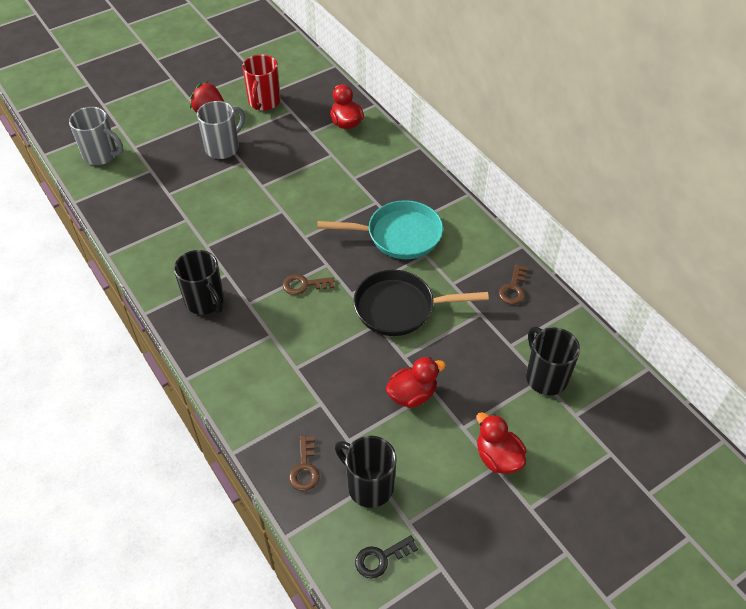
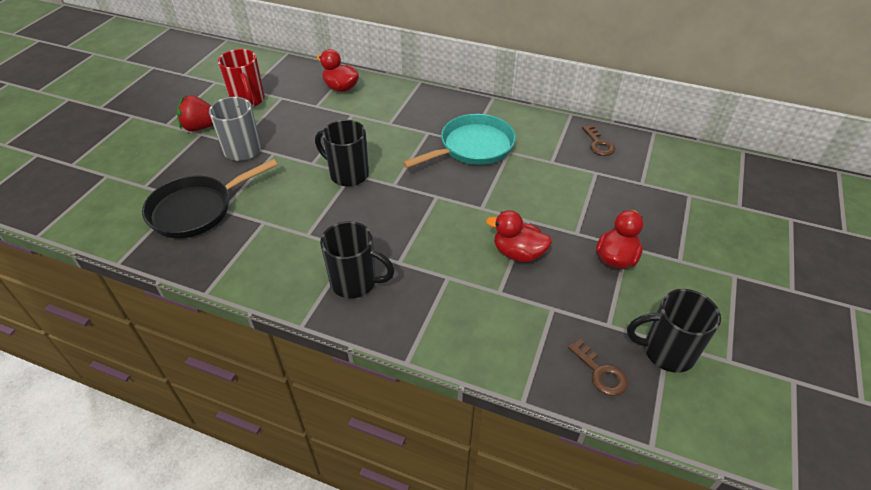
camera: 35 degrees left, 5 degrees down
(101, 155) = (112, 208): grey mug -> none
(304, 285) = (434, 222): brown key -> none
(381, 558) = (745, 406): black key -> none
(399, 308) = (532, 199): black pan -> black pan (196, 210)
(498, 457) = (728, 267): red duck -> red duck (518, 253)
(545, 377) = (690, 191): black mug -> black mug (347, 174)

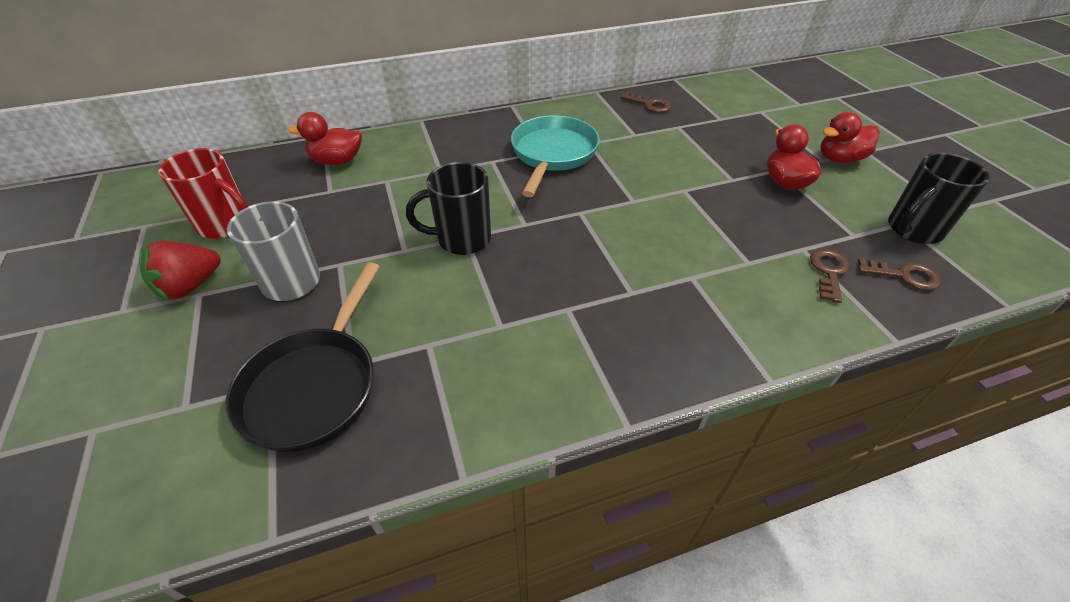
camera: 40 degrees left, 0 degrees up
(355, 282) = (619, 340): black mug -> none
(518, 253) = (715, 221): red duck -> red duck (839, 159)
(546, 333) = (828, 272): none -> brown key

